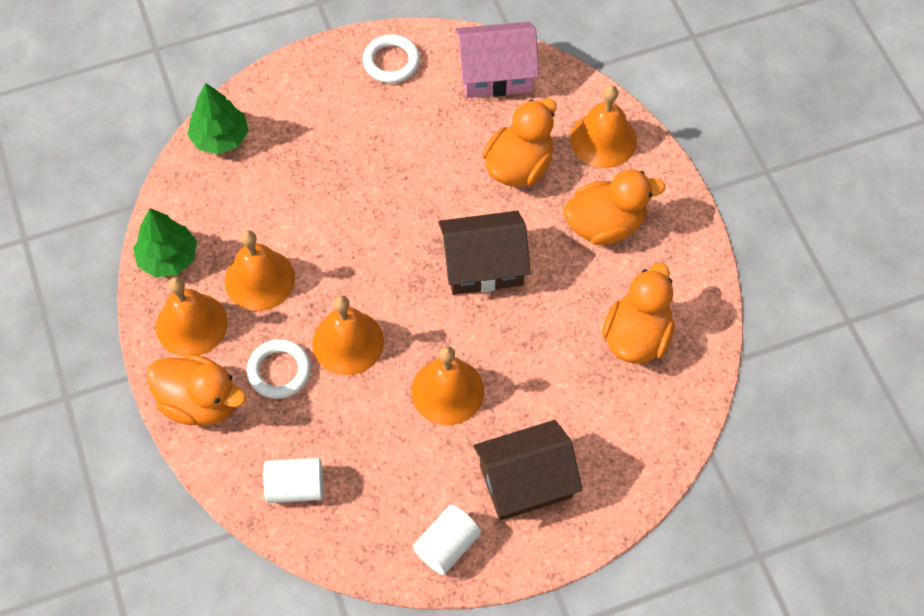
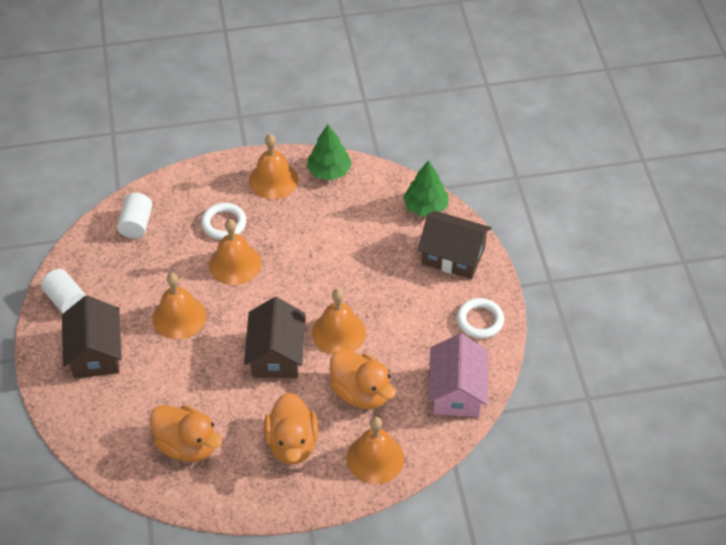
camera: 100 degrees right, 10 degrees down
(200, 402) = (213, 180): orange duck -> none
(259, 279) = (299, 219): orange bell -> orange bell (338, 332)
(297, 99) = (453, 256): none -> brown house

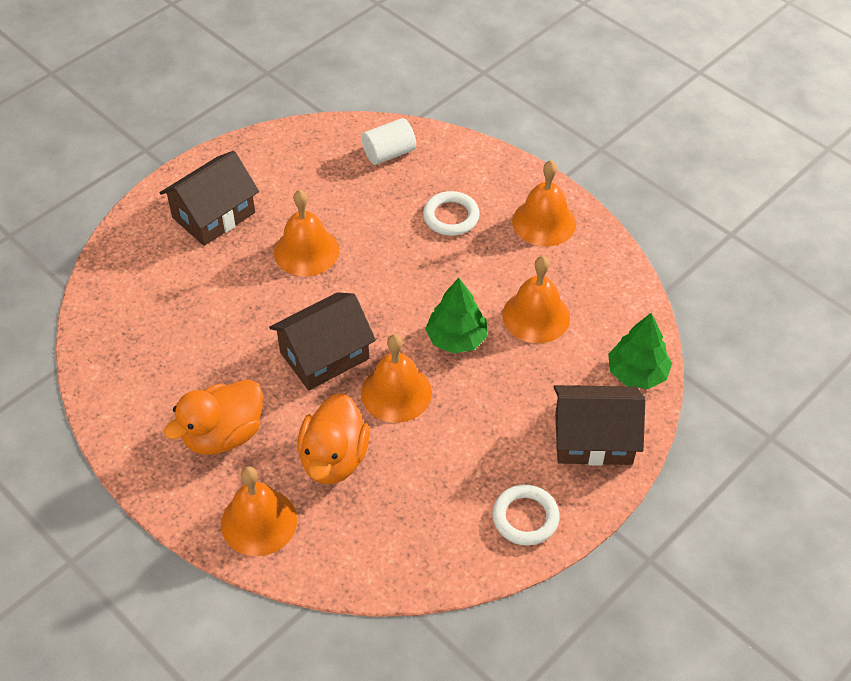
camera: 55 degrees right, 0 degrees up
(66, 300) = (256, 158): white cylinder -> none
(187, 445) = (158, 348): orange duck -> none
(235, 264) = (409, 255): orange bell -> orange bell (536, 316)
(329, 171) = (601, 260): green tree -> green tree (456, 338)
(453, 256) = (593, 439): brown house -> brown house turned 75 degrees counterclockwise
(456, 391) = (407, 550): pink house -> none

